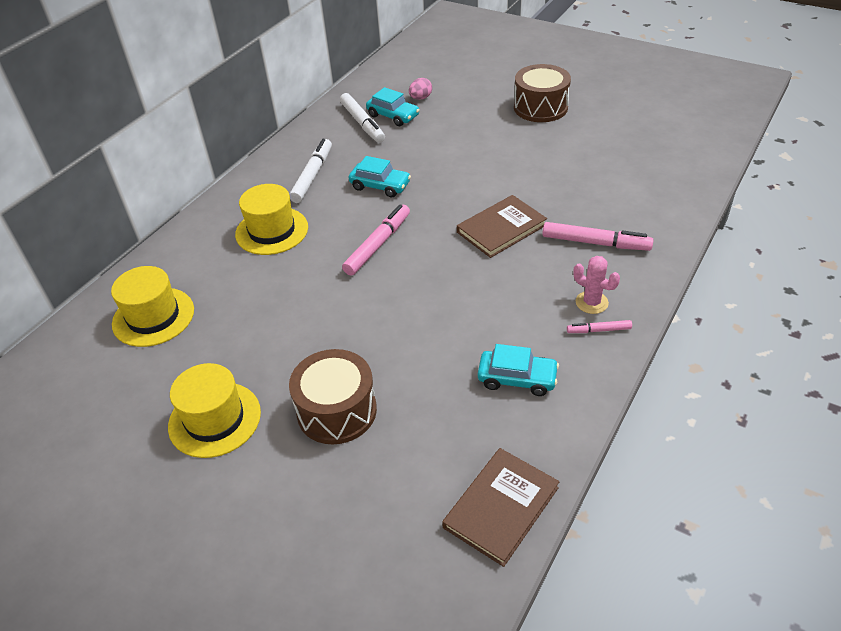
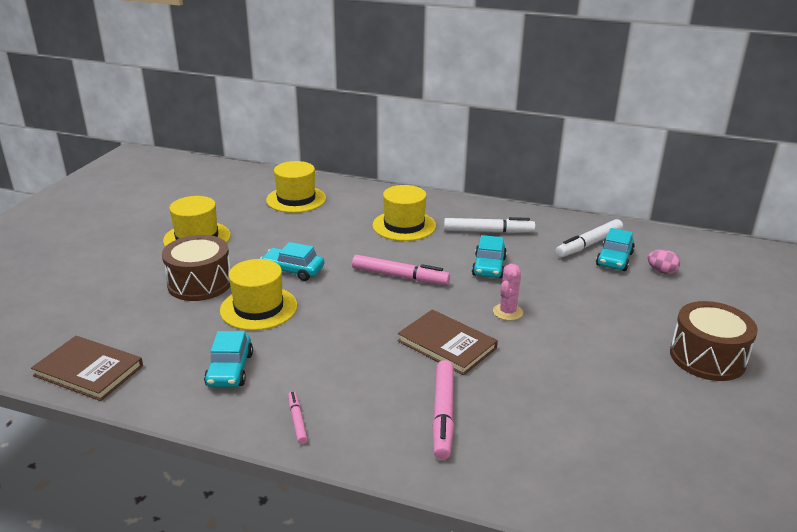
camera: 75 degrees right, 15 degrees down
(336, 325) = (293, 270): none -> turquoise car
(407, 356) = (258, 308): none -> yellow hat
(591, 302) = (340, 414): pink cactus -> pink cactus (507, 312)

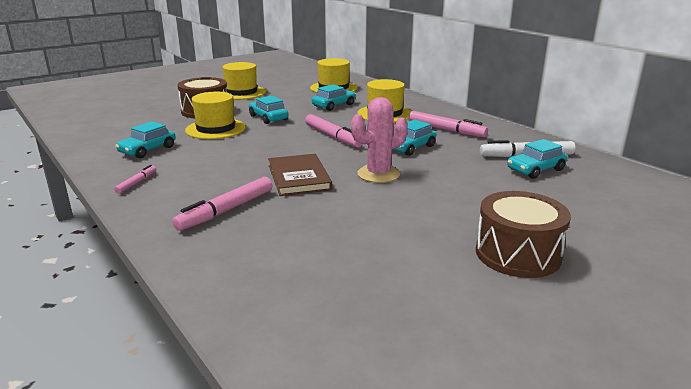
camera: 35 degrees right, 5 degrees down
(89, 371) = (84, 130): brown book -> none
(335, 228) = (334, 105): none -> turquoise car
(488, 231) = (446, 130): white marker -> pink marker
(507, 312) = (378, 174): pink cactus -> pink cactus, size x1.51
(661, 271) = (573, 188): pink egg -> none

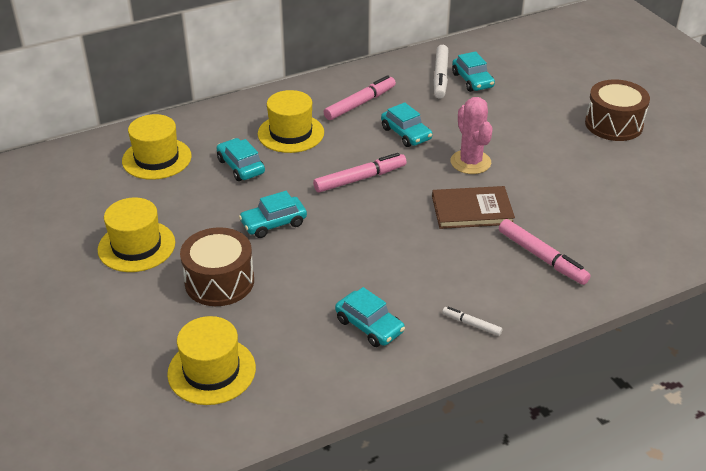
camera: 80 degrees left, 15 degrees up
(136, 183) = (471, 324): pink marker -> white marker
(215, 129) = (304, 269): yellow hat -> yellow hat (211, 371)

